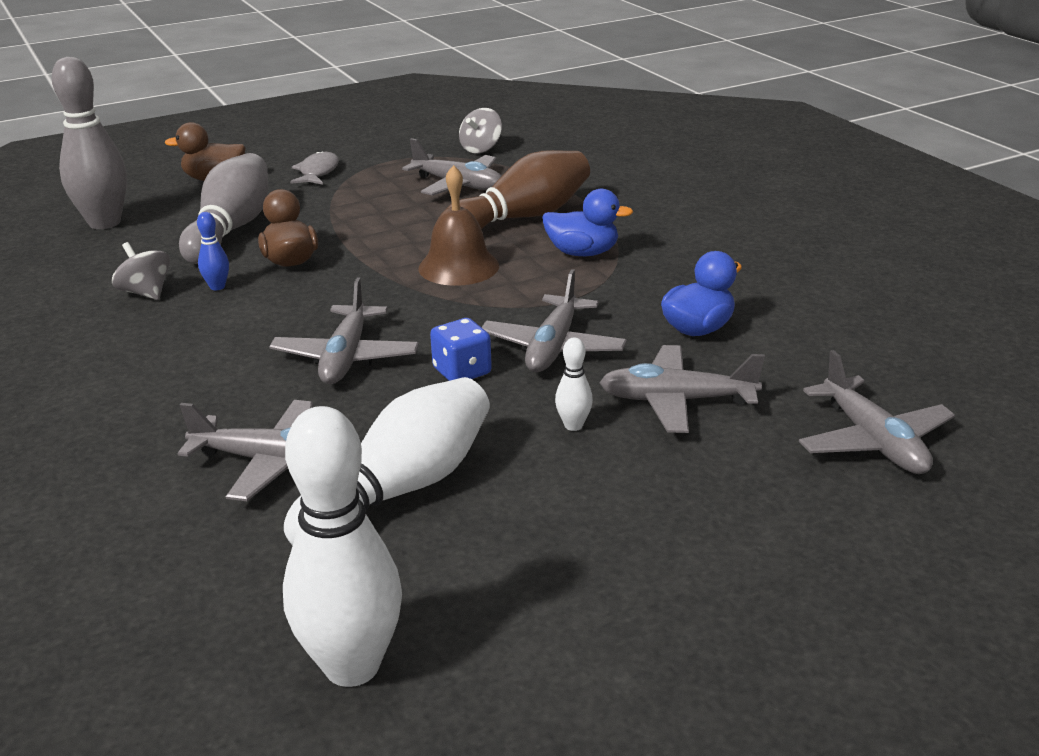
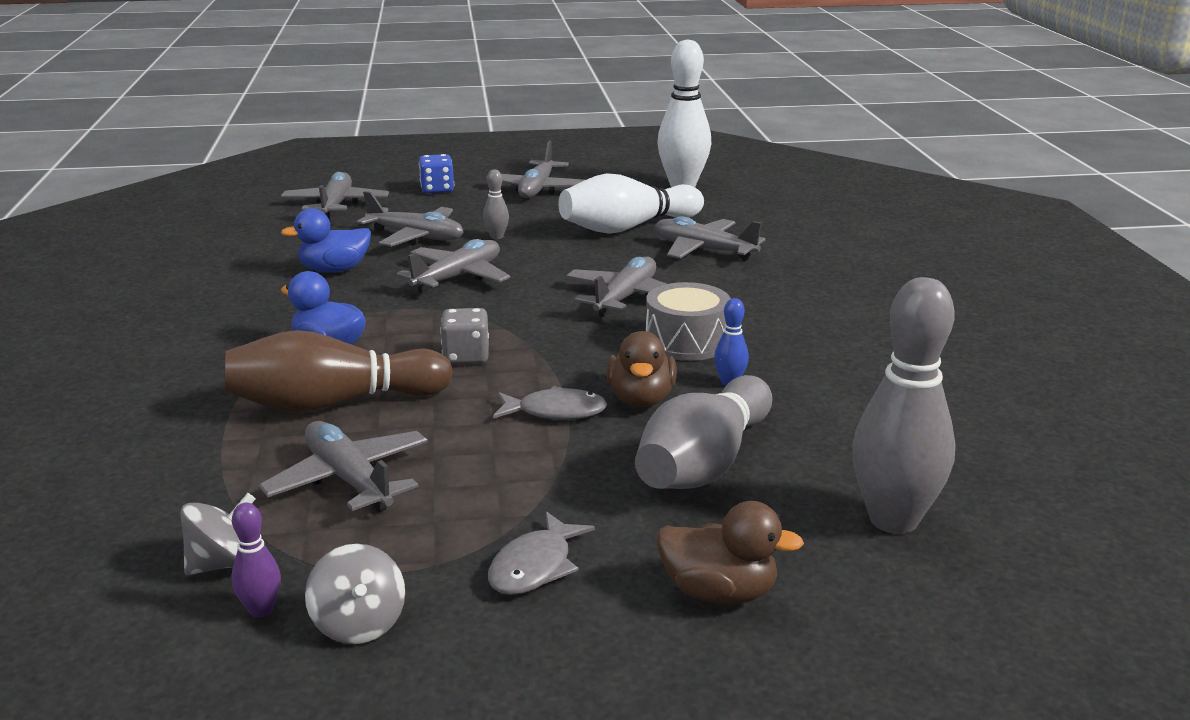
camera: 160 degrees left, 5 degrees down
(146, 293) = (809, 390): grey spinning top -> grey spinning top (359, 624)
(264, 317) = (686, 342): none -> grey drum
(353, 241) = (555, 412): none -> grey fish
(441, 140) = (261, 610): none -> purple bowling pin
(458, 267) = (466, 357): brown bell -> grey dice
(462, 371) = (541, 274): blue dice -> blue dice (437, 189)
(573, 425) = (496, 237): white bowling pin -> grey bowling pin
(620, 571) = (537, 189): none -> grey plane

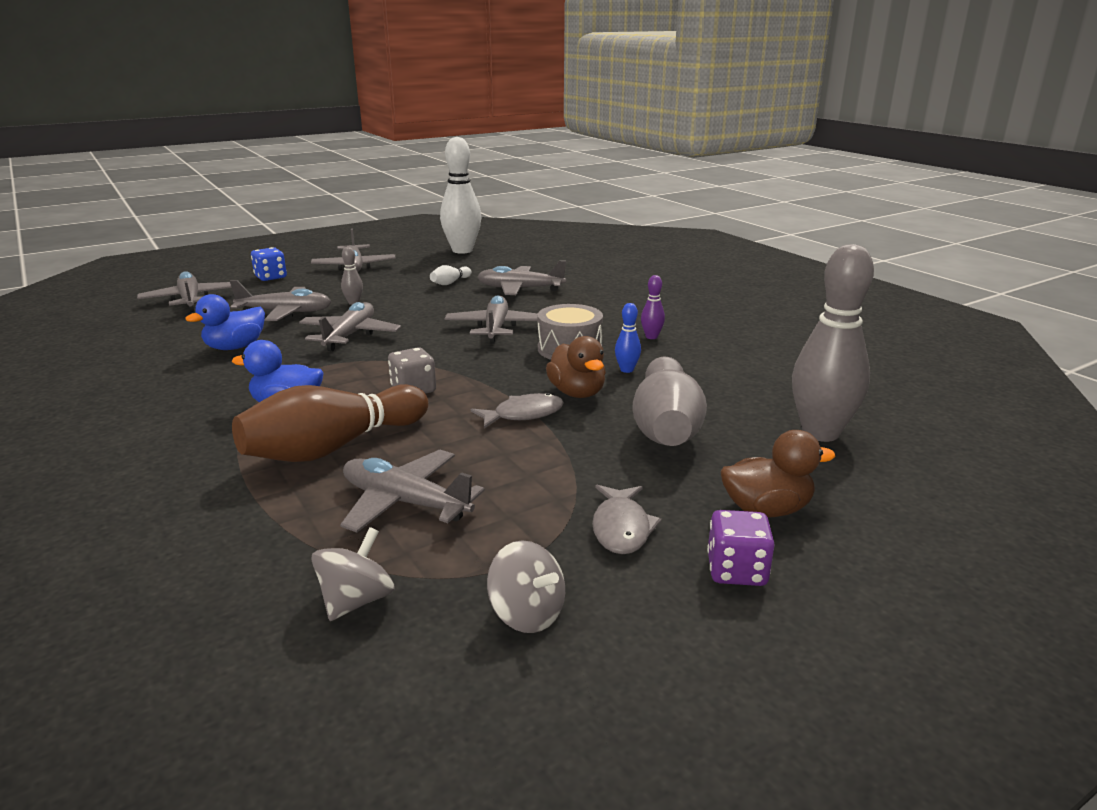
camera: 25 degrees left, 0 degrees up
(261, 610) = (429, 629): purple bowling pin -> purple bowling pin (651, 337)
(611, 648) = (736, 571): none -> purple dice
(627, 228) = (450, 283): white bowling pin -> white bowling pin, size x0.43

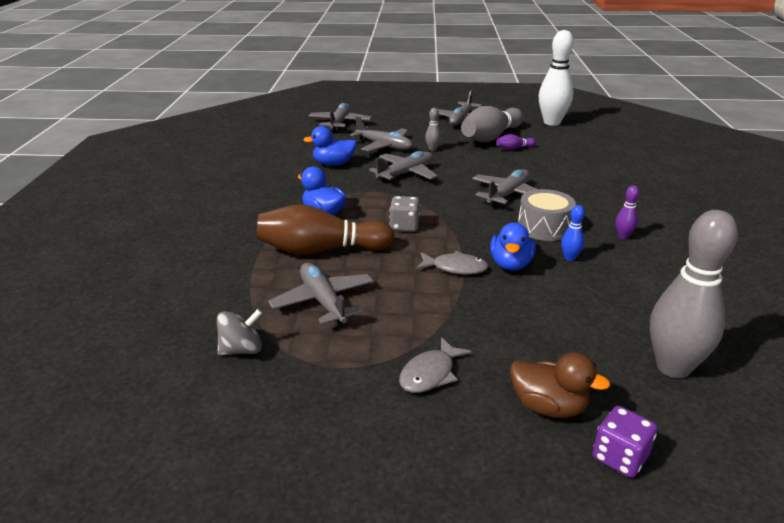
camera: 35 degrees right, 5 degrees up
(271, 277) = (400, 116): blue dice -> none
(450, 283) = (514, 148): white bowling pin -> purple bowling pin
(520, 289) = (561, 166): grey plane -> none
(527, 614) = (316, 400): grey spinning top -> none
(577, 393) = (510, 264): brown duck -> blue duck
(665, 426) = (547, 313): grey bowling pin -> grey bowling pin (490, 137)
(736, 571) = (473, 438): purple dice -> purple dice (619, 457)

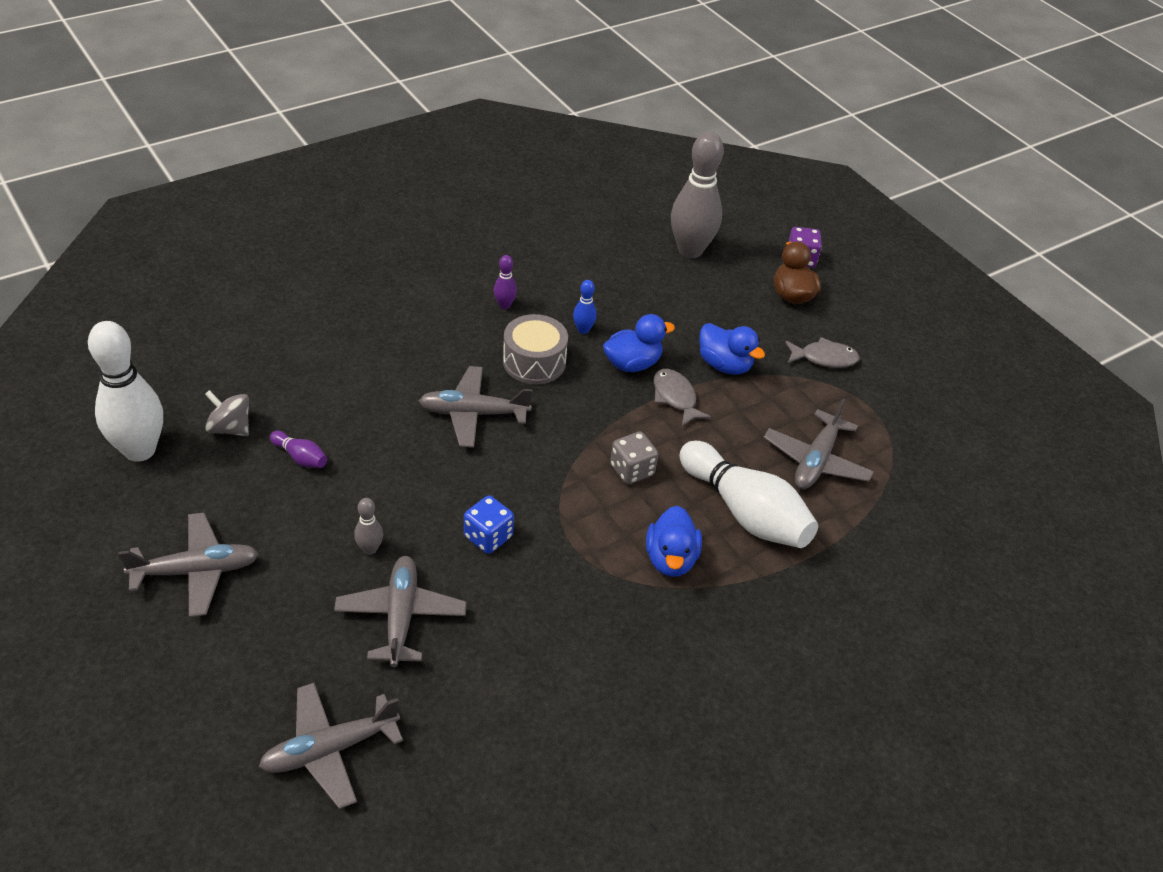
camera: 130 degrees left, 15 degrees up
(242, 349) = (921, 474): grey spinning top -> grey spinning top (230, 428)
(321, 250) = (745, 512): brown bowling pin -> white bowling pin
(333, 164) = (521, 641): blue duck -> blue duck (724, 365)
(406, 174) = (488, 537): grey plane -> blue dice
(490, 137) = (266, 500): grey bowling pin -> none

